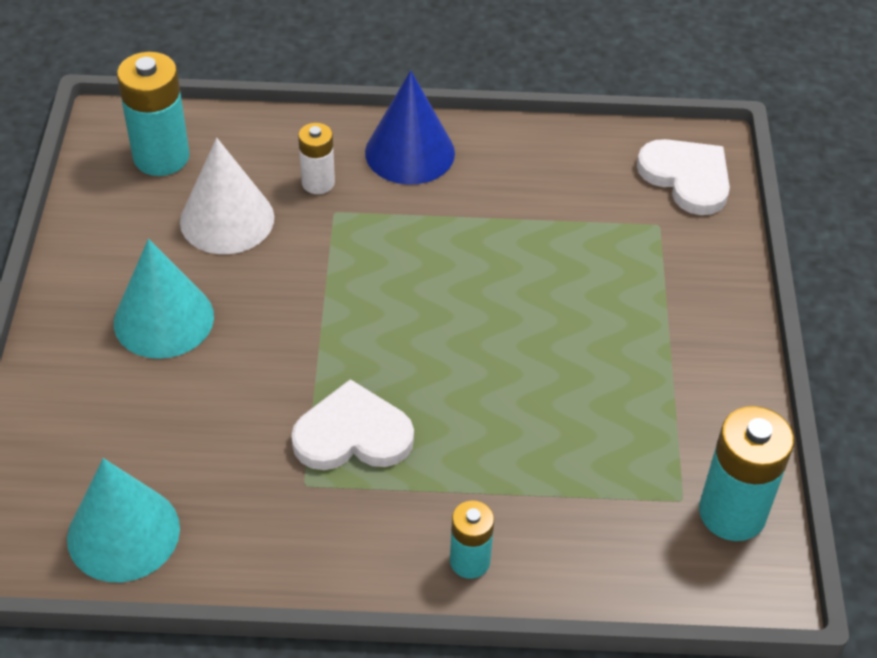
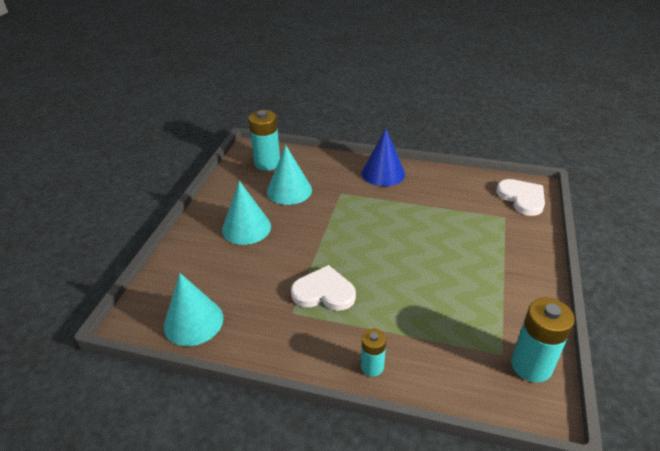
camera: 15 degrees right, 10 degrees down
(227, 219) = (289, 190): white cone -> turquoise cone
(318, 183) = (336, 181): white battery -> none

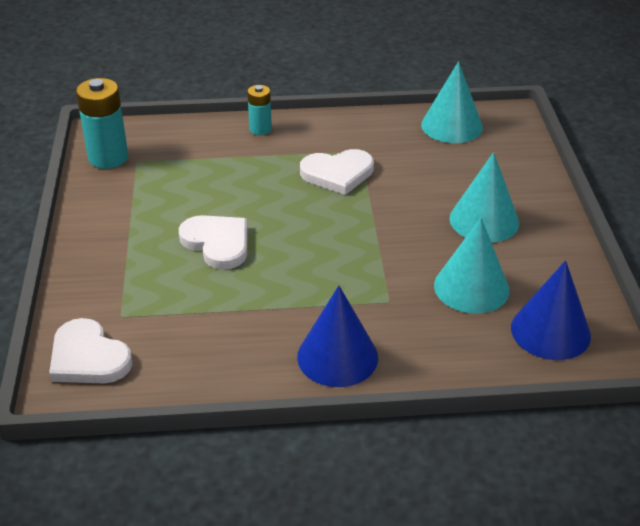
camera: 160 degrees right, 0 degrees up
(267, 163) = (550, 331): turquoise battery -> blue cone
(437, 251) = (217, 243): none -> white heart

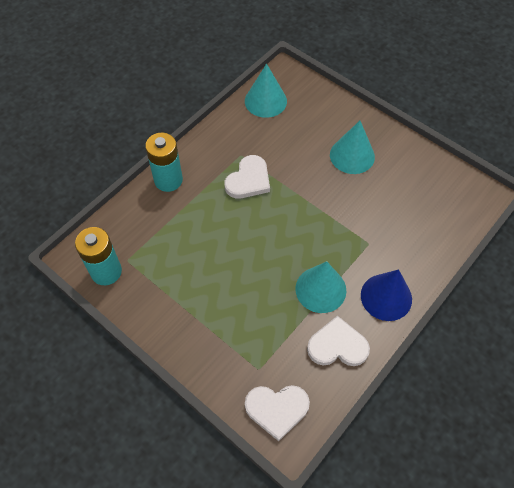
camera: 45 degrees left, 20 degrees up
(217, 243) = (246, 279): white heart -> white heart (337, 345)
(260, 129) = (168, 180): turquoise battery -> turquoise battery, size x1.71
(471, 287) = (393, 203): turquoise cone -> turquoise cone (320, 289)
(550, 331) = (450, 201): blue cone -> none

